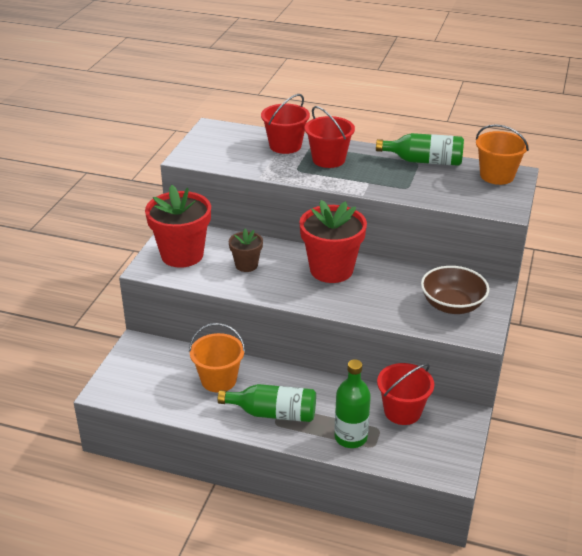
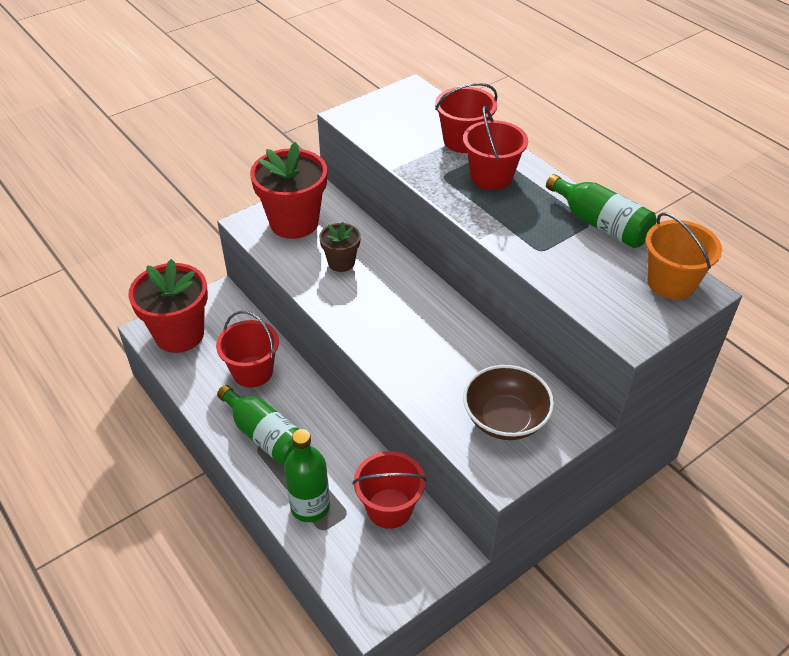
camera: 35 degrees right, 10 degrees up
(218, 380) = (252, 372): orange bucket -> red bucket
(331, 270) = (419, 309): red flower pot -> red flower pot (179, 334)

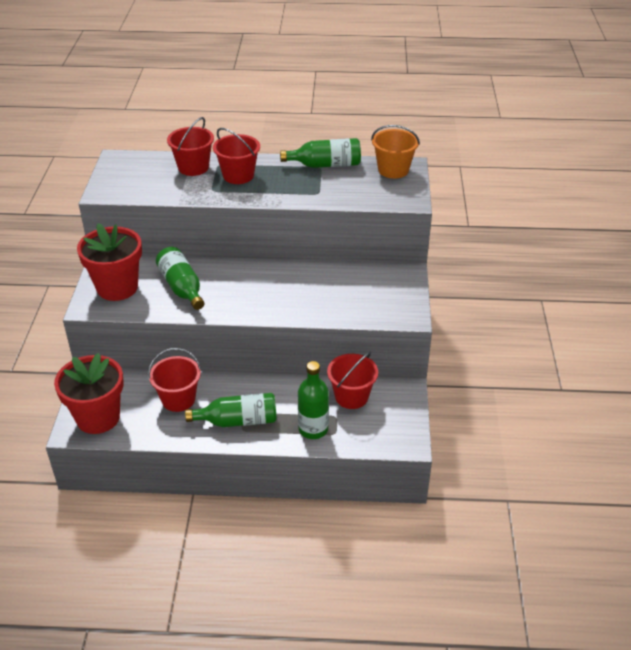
camera: 50 degrees left, 5 degrees down
(341, 262) = (182, 287): brown flower pot -> green bottle
(505, 419) = (378, 294): brown bowl -> none

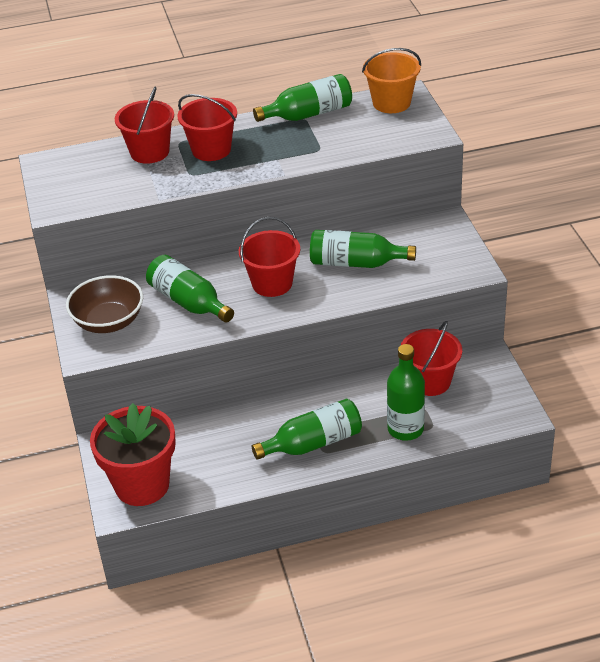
camera: 15 degrees left, 0 degrees up
(117, 287) = (108, 321): red flower pot -> brown bowl
(178, 399) = (228, 438): red bucket -> red bucket (272, 283)
(321, 288) = (356, 263): none -> green bottle

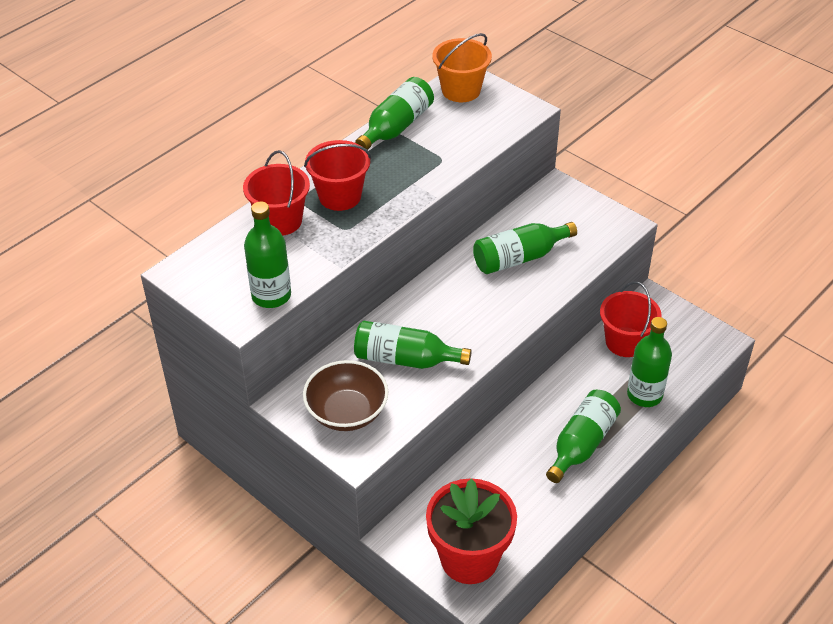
camera: 35 degrees left, 5 degrees up
(89, 201) = (271, 295): none -> green bottle
(272, 283) = (464, 308): red bucket -> none

